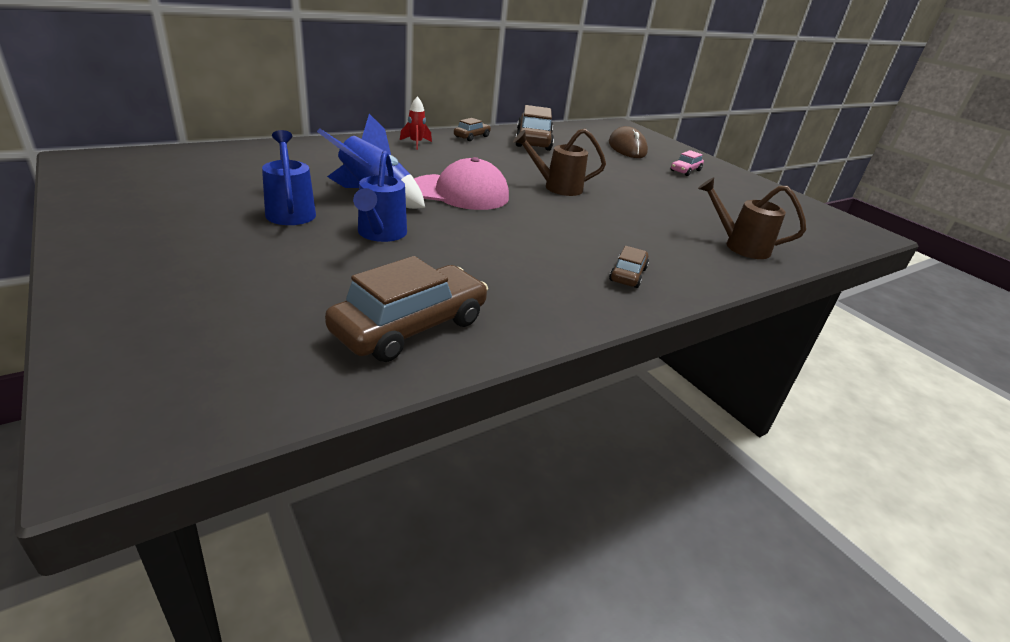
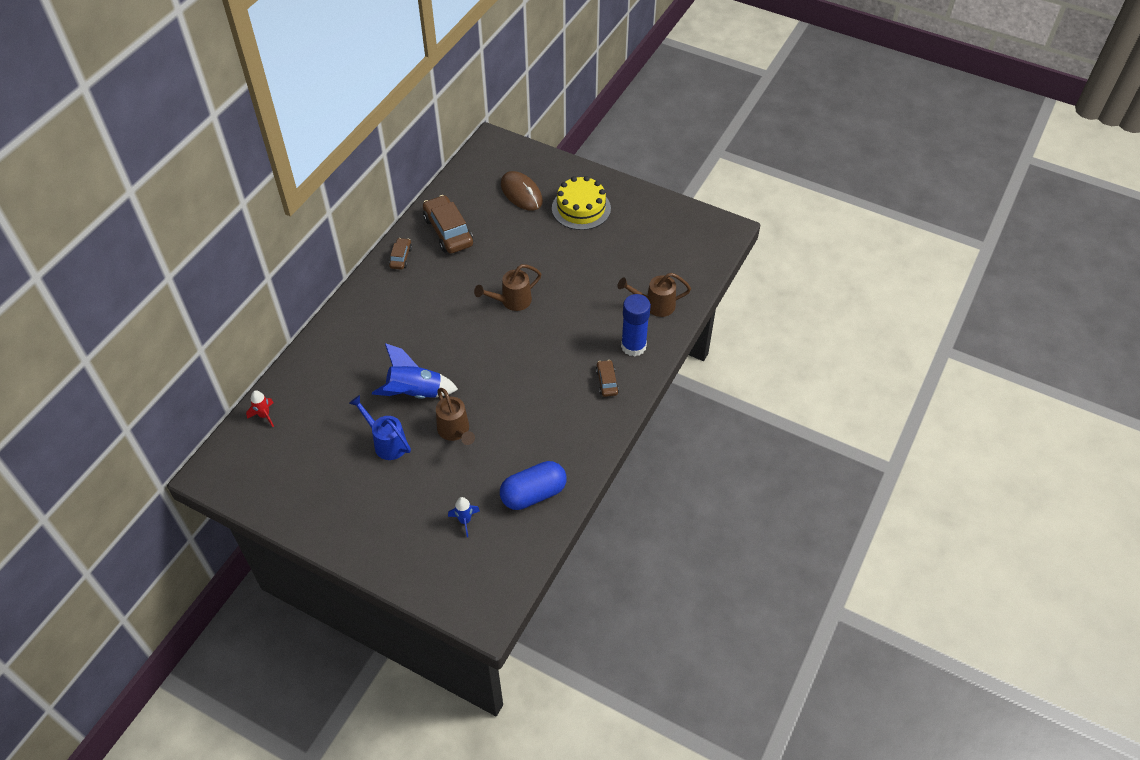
camera: 25 degrees left, 20 degrees up
(275, 307) = (465, 521): none -> blue rocket
(380, 234) = (455, 431): blue watering can -> brown watering can
(410, 327) = (533, 494): brown car -> blue capsule
(416, 143) = (374, 300): red rocket -> red rocket (264, 415)
(460, 192) = (459, 352): pink cap -> none
(685, 171) = (581, 208): pink car -> yellow cake
(689, 263) = (633, 346): none -> blue glue stick

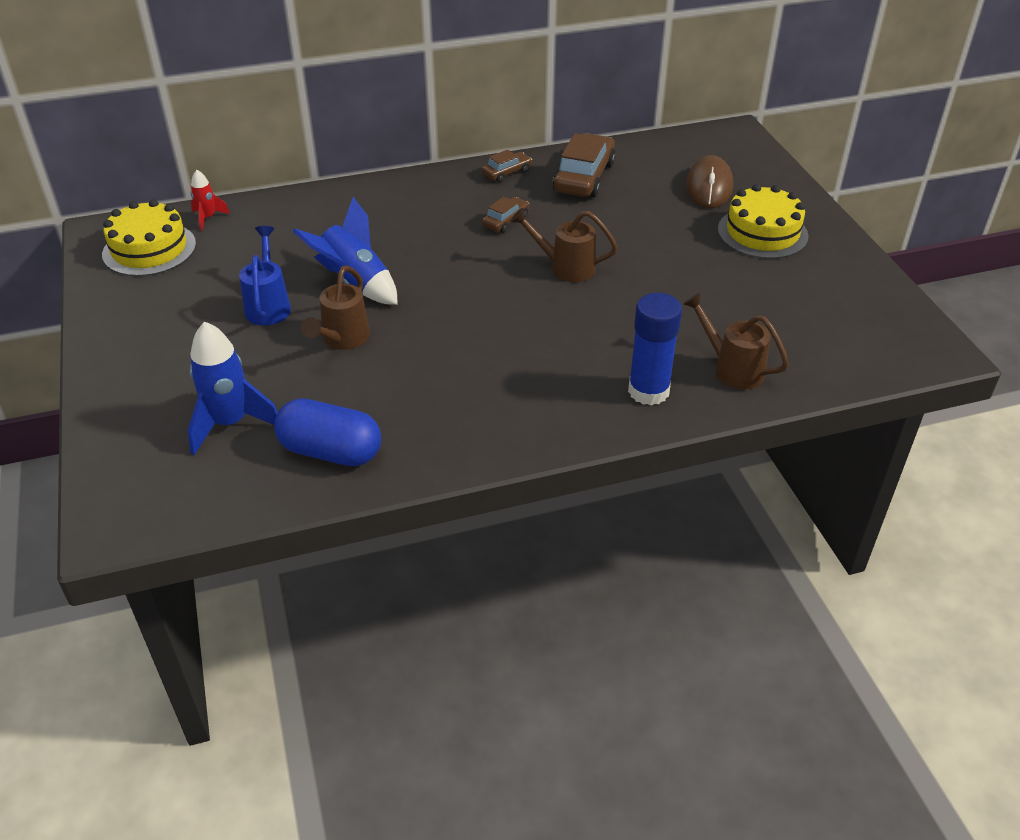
camera: 45 degrees right, 10 degrees down
(260, 462) = (149, 249): none -> yellow cake
(465, 521) = (230, 423): blue rocket -> blue rocket, size x1.88
(607, 382) = (567, 404): brown car -> brown car (506, 221)

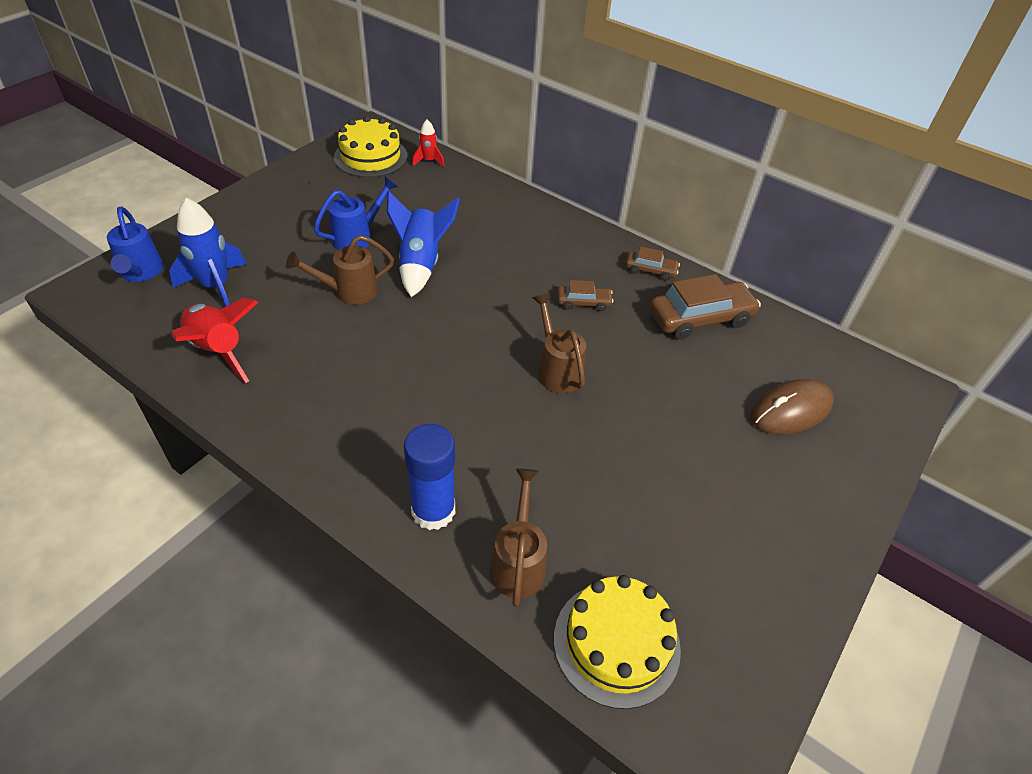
camera: 50 degrees right, 5 degrees up
(138, 472) = (141, 273): none -> blue watering can
(330, 451) = (218, 350): blue capsule -> red rocket
(762, 233) = (763, 487): yellow cake -> yellow cake (616, 643)

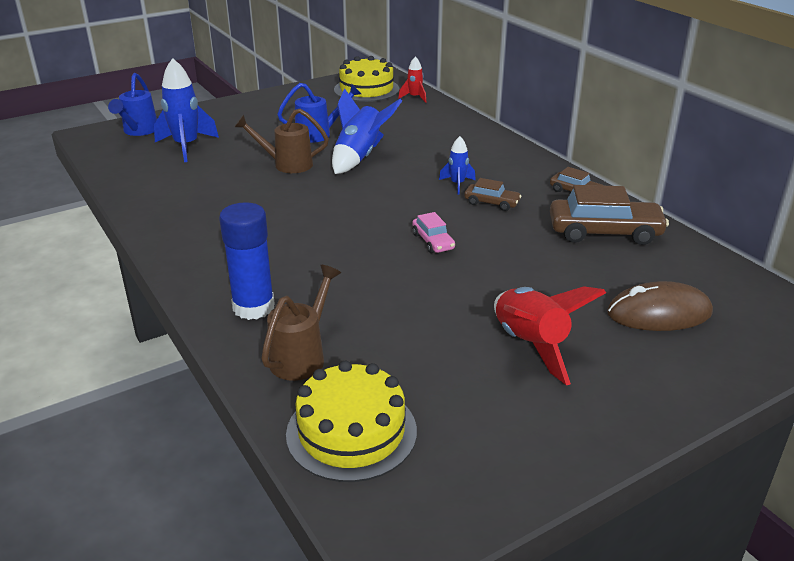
camera: 25 degrees right, 15 degrees down
(218, 350) = (160, 182): red rocket -> red rocket (530, 345)
(538, 283) = (457, 184): none -> blue rocket
(557, 370) = (433, 241): brown watering can -> pink car

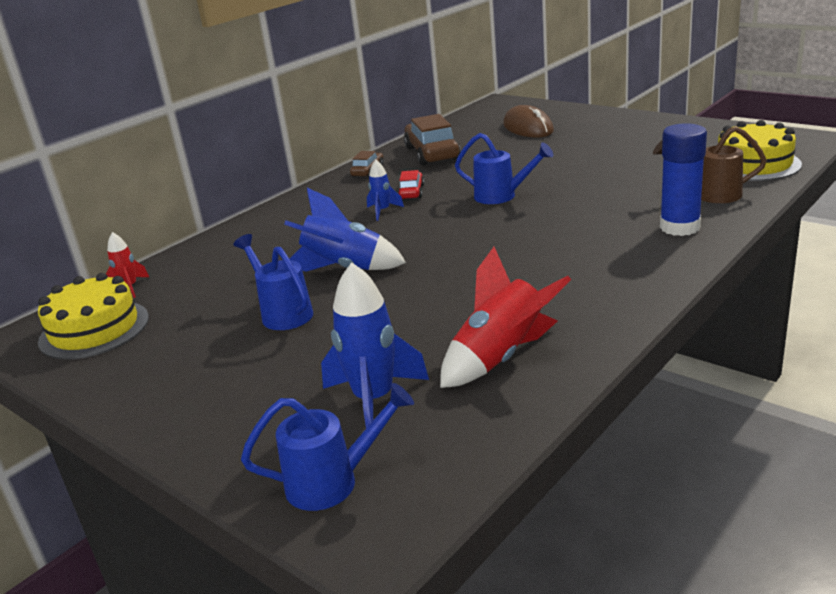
camera: 105 degrees left, 5 degrees down
(287, 164) = (390, 303): brown watering can -> none
(433, 241) = (501, 196): pink car -> blue watering can
(491, 203) = (411, 192): brown car -> red car
(530, 345) = (604, 146): red rocket -> red rocket (501, 358)

